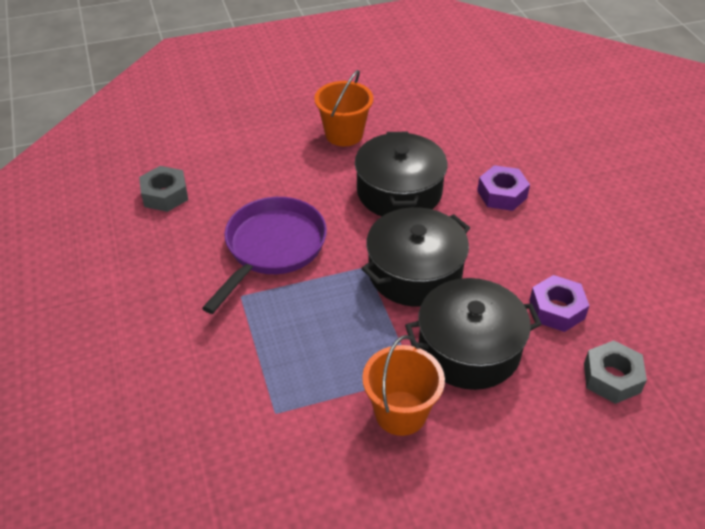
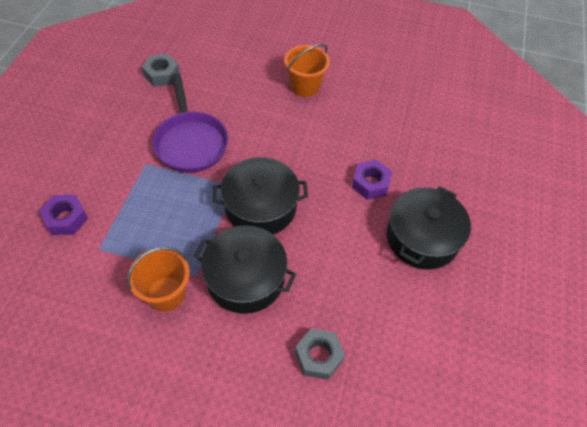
camera: 30 degrees right, 10 degrees up
(272, 248) = (190, 142): purple pan -> purple pan turned 105 degrees clockwise
(399, 191) = (303, 145): black pot -> black pot (422, 238)
(557, 309) = (328, 286): purple nut -> purple nut (66, 219)

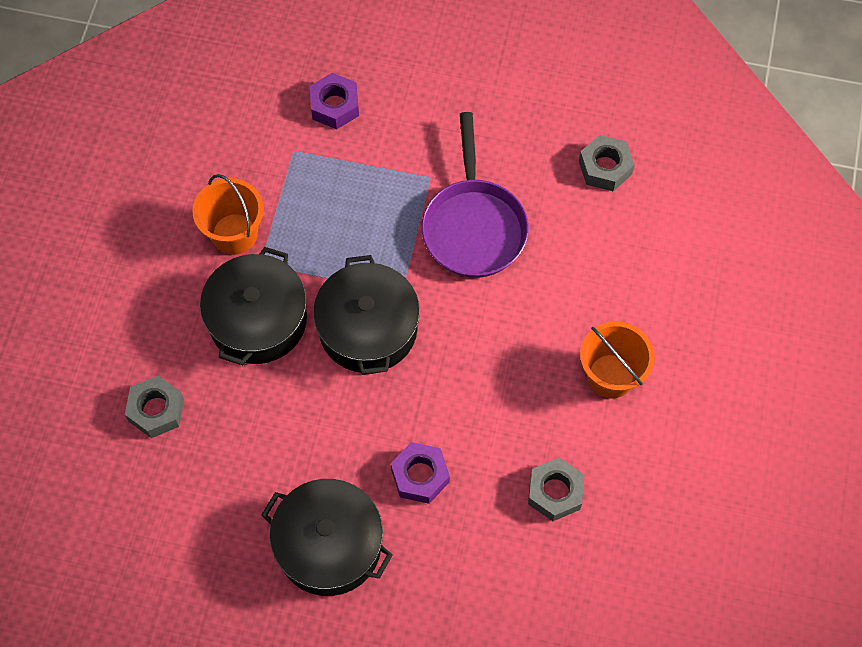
camera: 90 degrees right, 10 degrees up
(190, 142) = (473, 226): purple pan -> purple pan turned 75 degrees counterclockwise
(379, 118) = (555, 492): none -> grey nut

